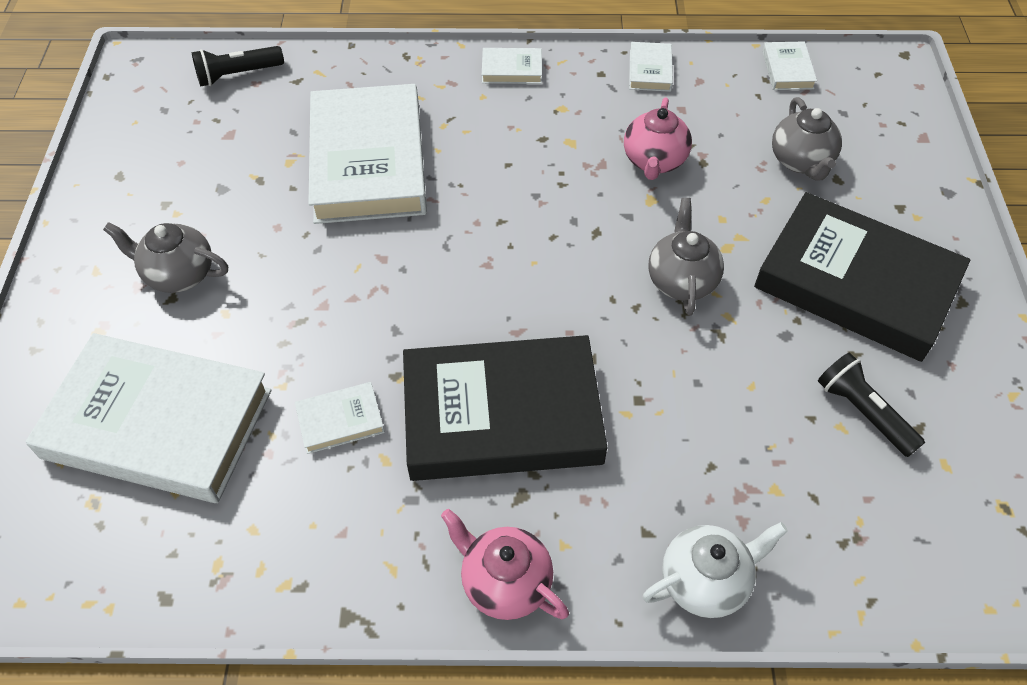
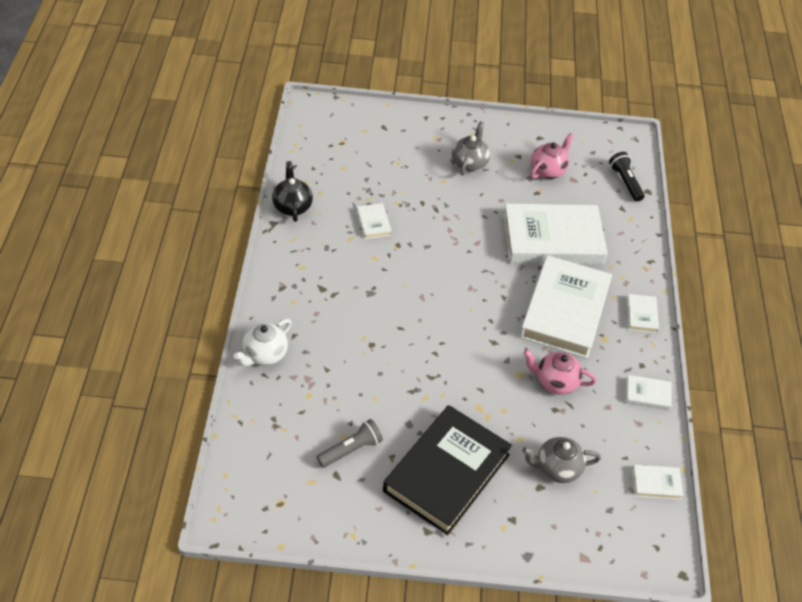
camera: 90 degrees right, 5 degrees down
(158, 424) = (379, 160): white book -> white book (564, 311)
(294, 582) = (292, 206): none -> black teapot
(502, 414) = (369, 285): black book -> none
(505, 582) = (278, 278): pink teapot -> pink teapot (548, 170)
(681, 280) = (453, 379): grey teapot -> none
(705, 581) = (264, 354): white teapot -> white teapot turned 60 degrees clockwise
(863, 412) = (351, 450): black flashlight -> grey flashlight

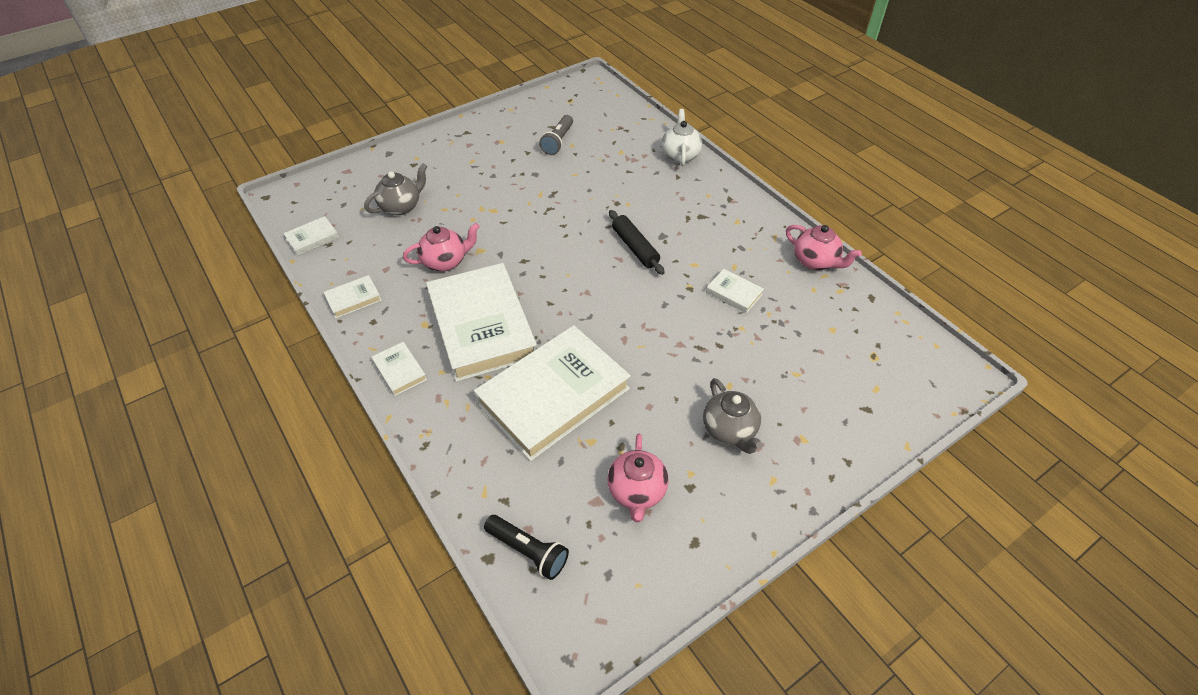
camera: 145 degrees right, 0 degrees up
(292, 206) = (815, 261): black teapot -> pink teapot
(401, 297) = (635, 247): none -> black rolling pin
(446, 473) = (481, 163): black book -> none

